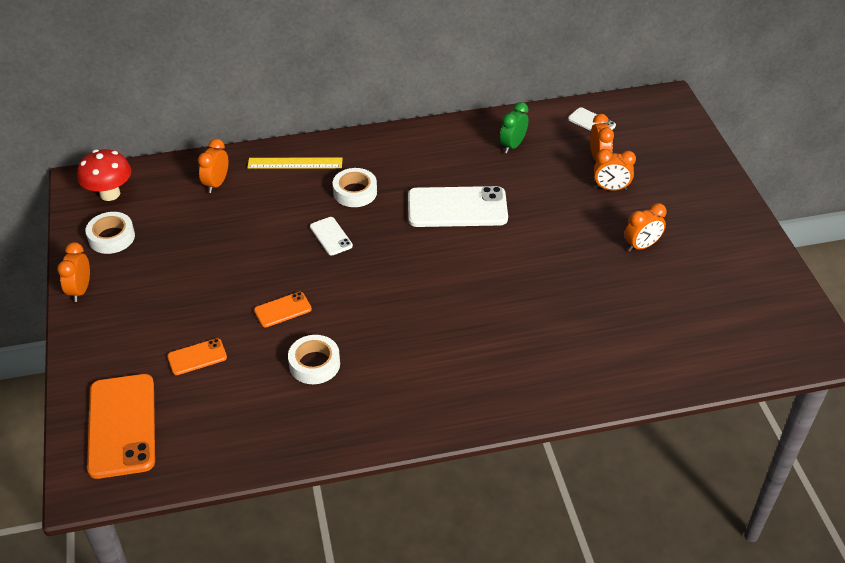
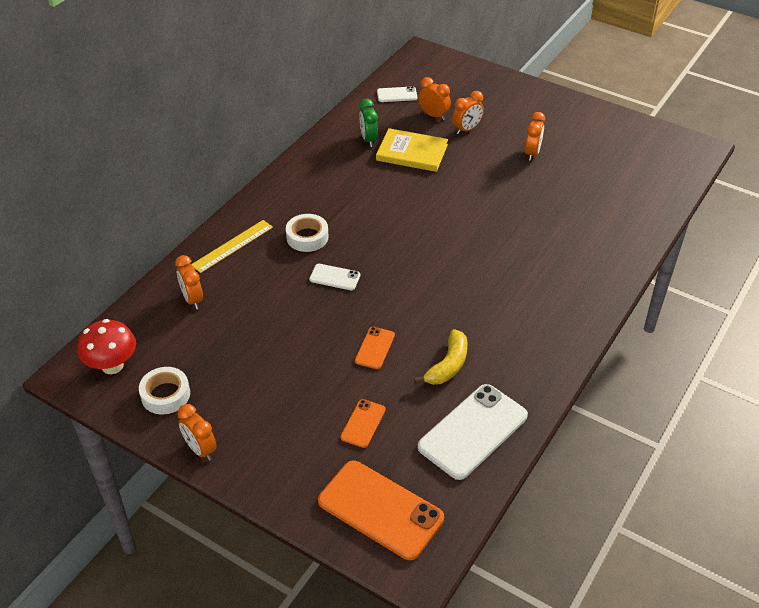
camera: 45 degrees left, 0 degrees up
(314, 364) = (448, 365): white tape -> yellow banana
(457, 207) = (391, 202): white phone -> white phone (473, 431)
(533, 178) = (412, 152): none -> yellow book

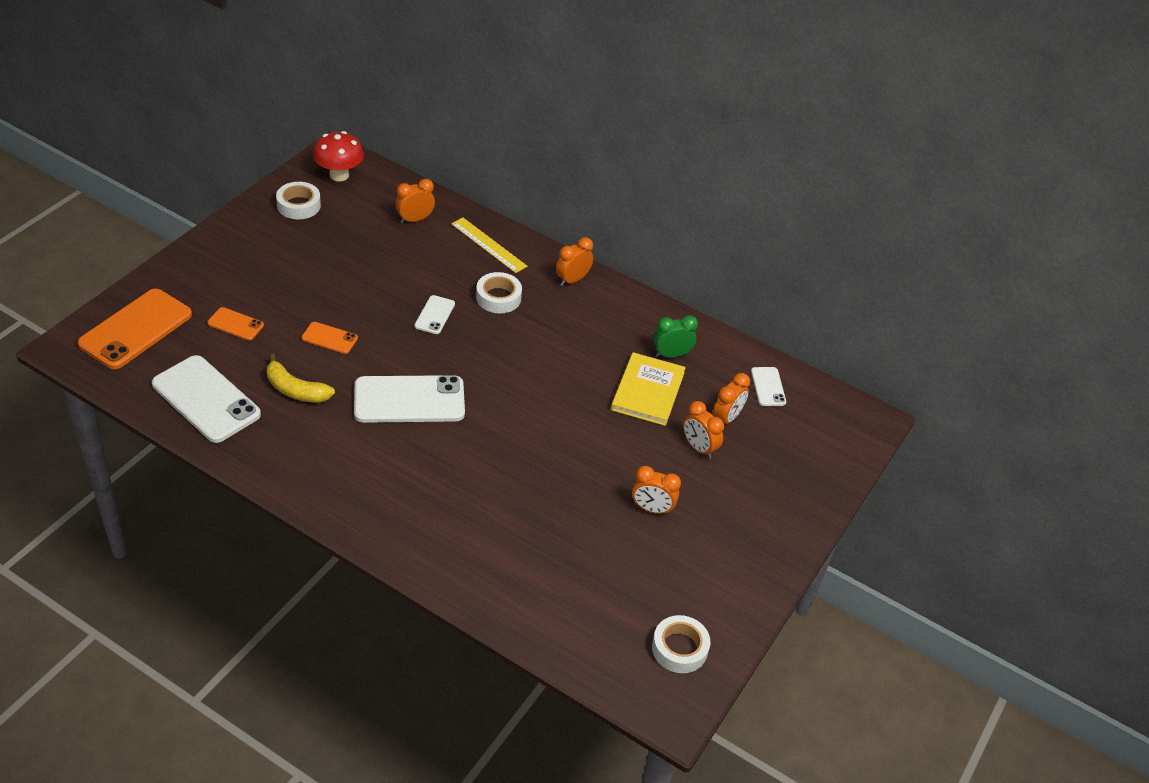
camera: 85 degrees right, 0 degrees up
(200, 449) = (232, 225): orange clock -> orange clock (572, 280)
(446, 287) = (409, 400): none -> white phone
(649, 144) = (679, 648): none -> white tape

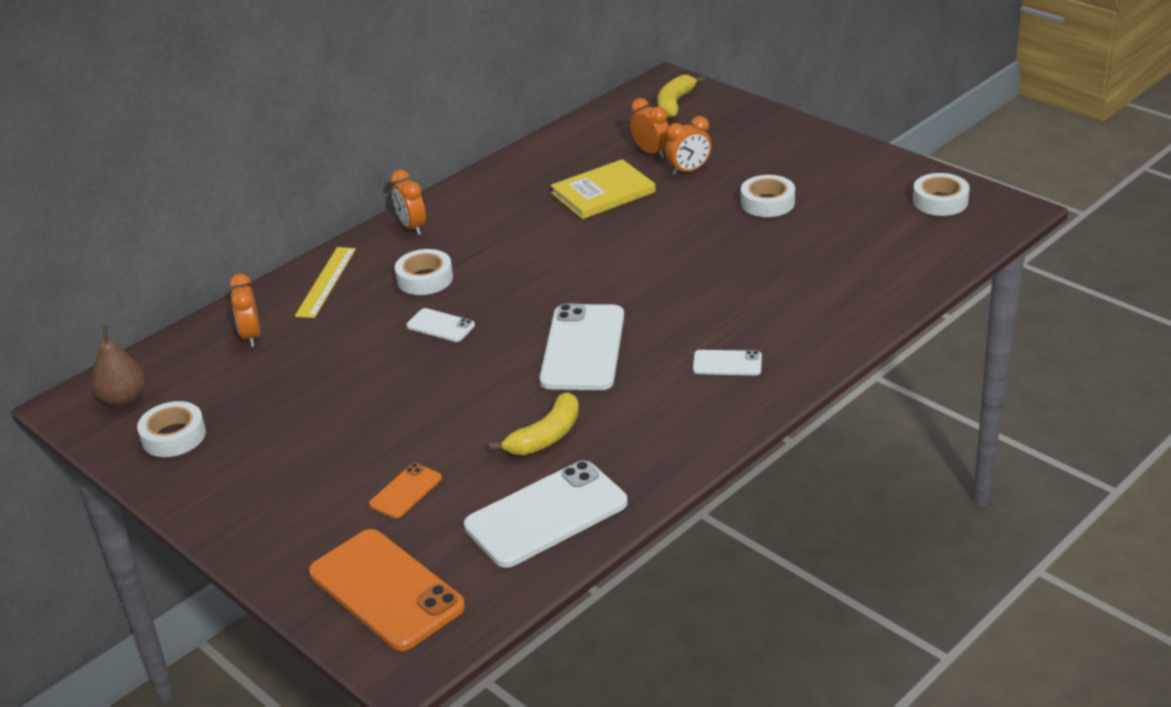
camera: 70 degrees left, 10 degrees down
(329, 338) = (458, 408): orange phone -> none
(339, 175) = (124, 399): red mushroom -> brown pear
(488, 245) = (326, 282): yellow ruler -> yellow ruler turned 45 degrees counterclockwise
(648, 391) = (603, 193): yellow book -> yellow book turned 60 degrees counterclockwise
(652, 509) = (767, 202): orange clock -> white tape
(671, 355) = (552, 175): green clock -> none
(768, 387) = (611, 127): white phone -> white phone (727, 363)
(826, 429) = (675, 103): none -> yellow banana

